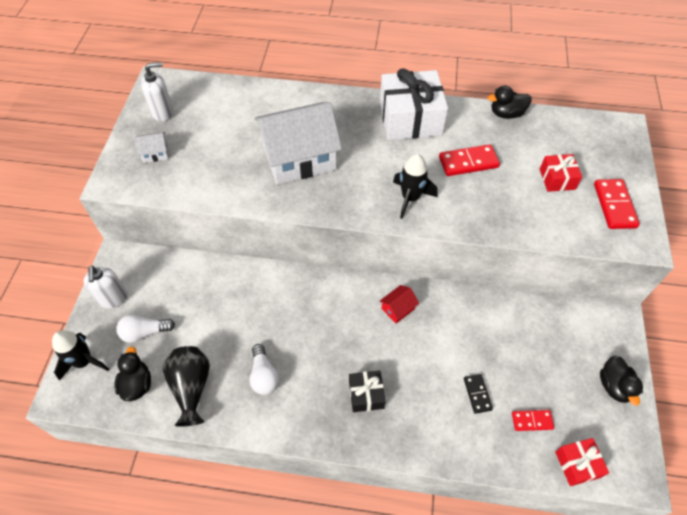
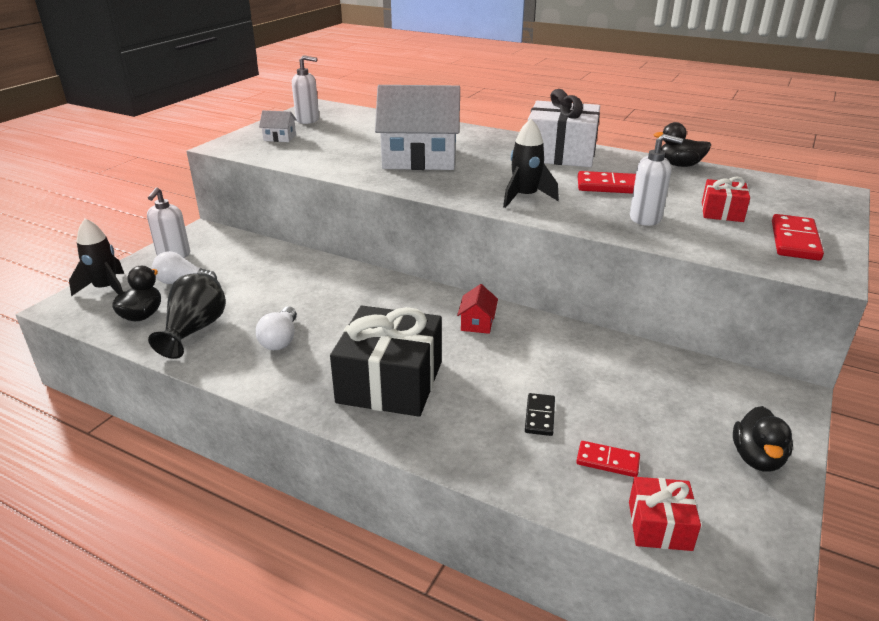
camera: 20 degrees right, 25 degrees down
(366, 395) = (390, 382): black gift -> black gift, size x1.99
(398, 309) = (477, 323): red house -> red house turned 60 degrees counterclockwise
(508, 204) = (646, 218): none -> white soap dispenser

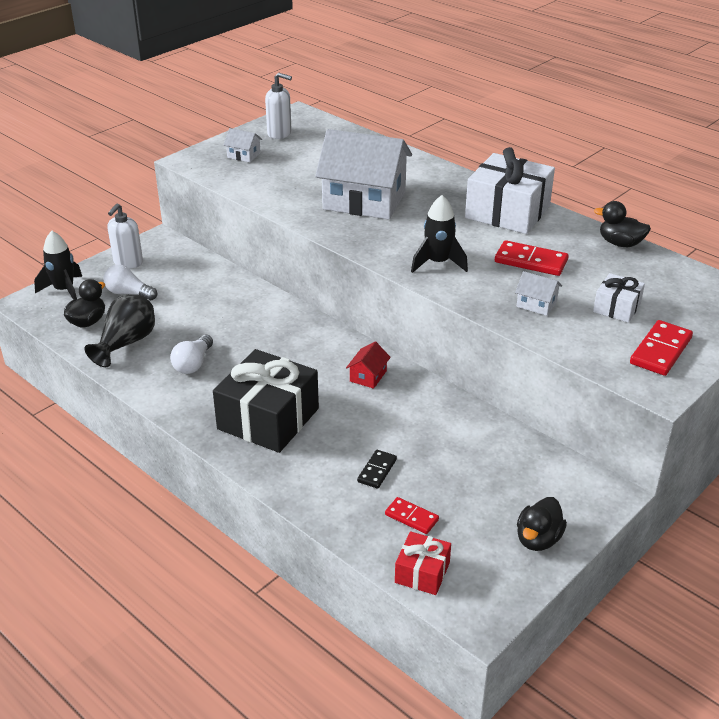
camera: 15 degrees right, 5 degrees up
(646, 218) = (536, 304): white soap dispenser -> white house
(722, 212) = (617, 308): red gift -> white gift

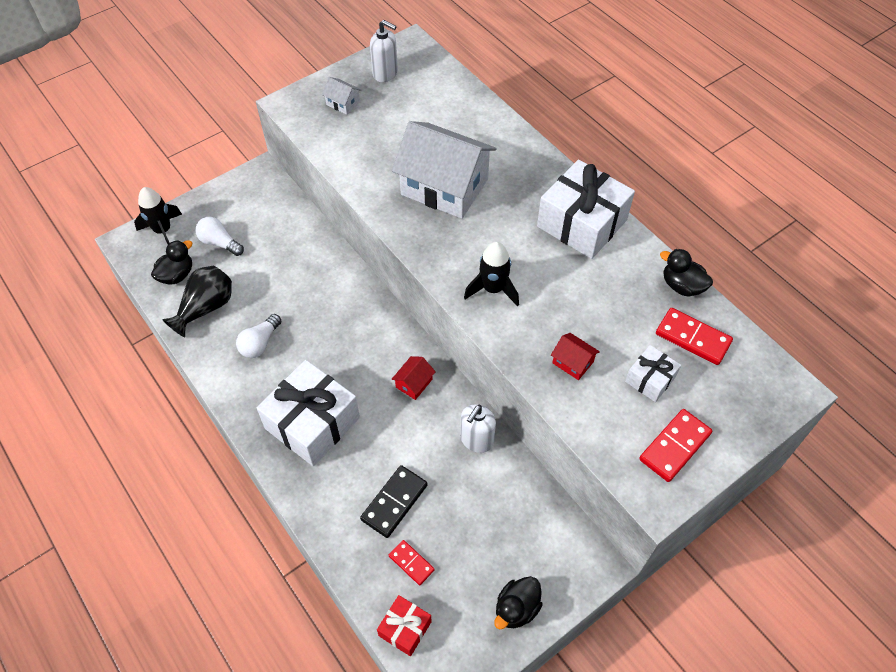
camera: 10 degrees right, 20 degrees up
(128, 262) = (226, 201): white soap dispenser -> white soap dispenser (476, 440)
(268, 419) = (312, 423): black gift -> white gift
(377, 470) = (394, 502): black domino -> black domino, size x1.62
(531, 261) = (584, 299): red domino -> red domino (693, 338)
(536, 304) = (572, 362): white house -> red house

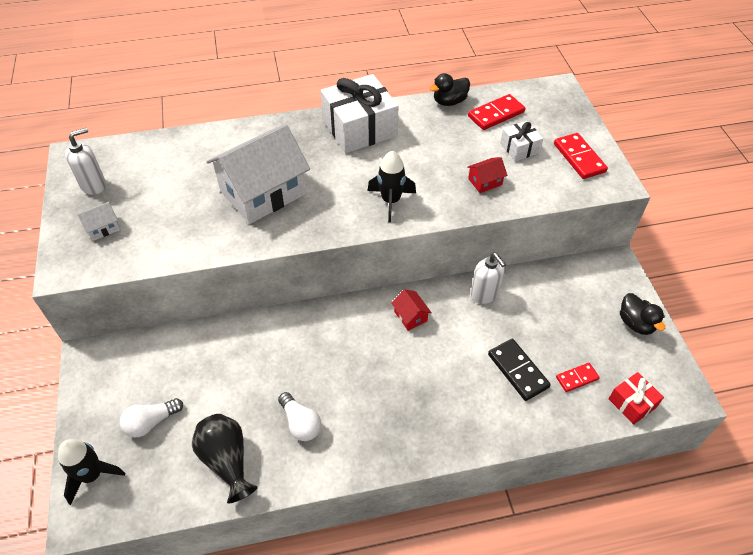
camera: 65 degrees left, 5 degrees down
(177, 275) = (164, 478): black duck -> none
(312, 423) = (412, 407): white gift -> none

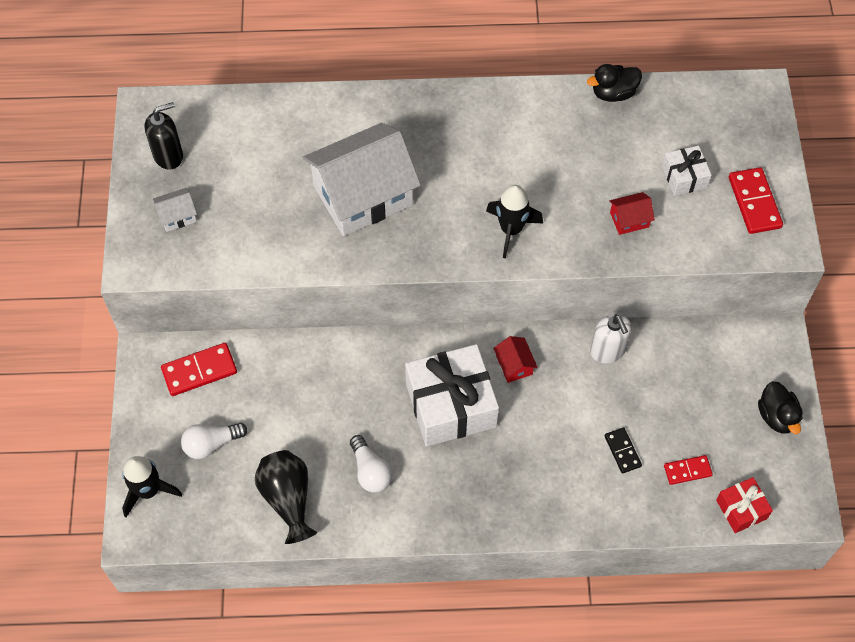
camera: 10 degrees right, 10 degrees up
(93, 185) = (168, 156): white soap dispenser -> black soap dispenser
(359, 128) = (492, 118): white gift -> white gift (451, 405)
(496, 114) = (668, 121): red domino -> red domino (199, 371)
(517, 371) = (622, 451): black domino -> black domino, size x0.62

